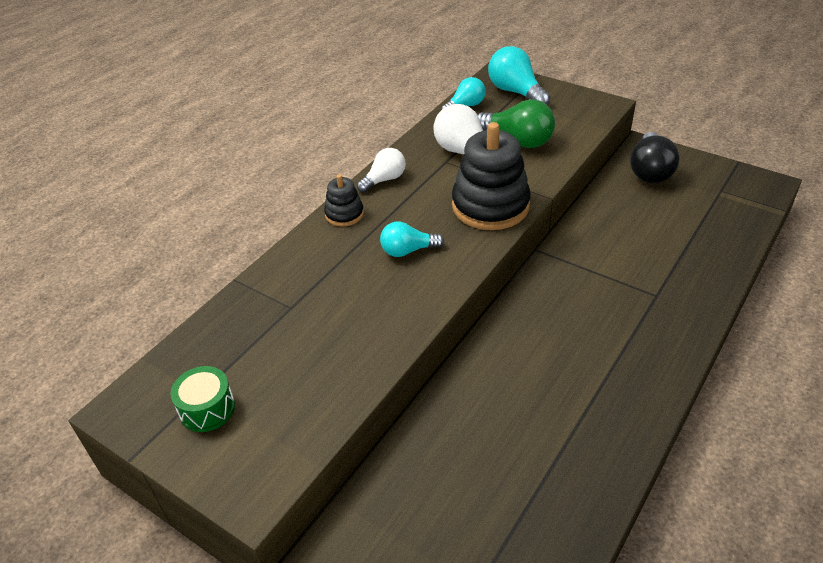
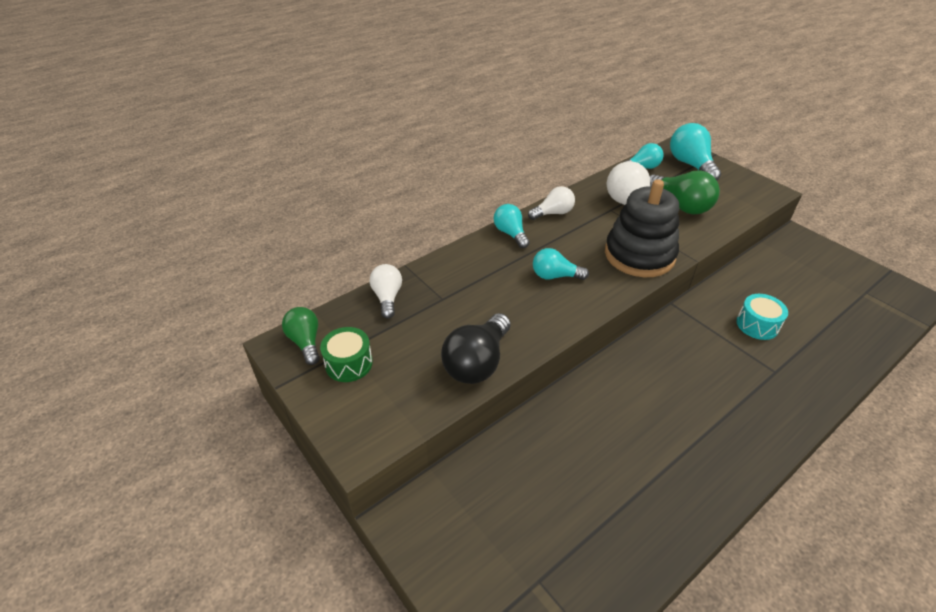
camera: 15 degrees right, 0 degrees up
(147, 398) = (305, 342): none -> green light bulb
(226, 322) = (387, 297): none -> white light bulb
(344, 214) = (510, 234): black stacking toy -> turquoise light bulb
(627, 251) = (757, 325): none -> turquoise drum
(650, 171) = (799, 259): black light bulb -> black light bulb (477, 362)

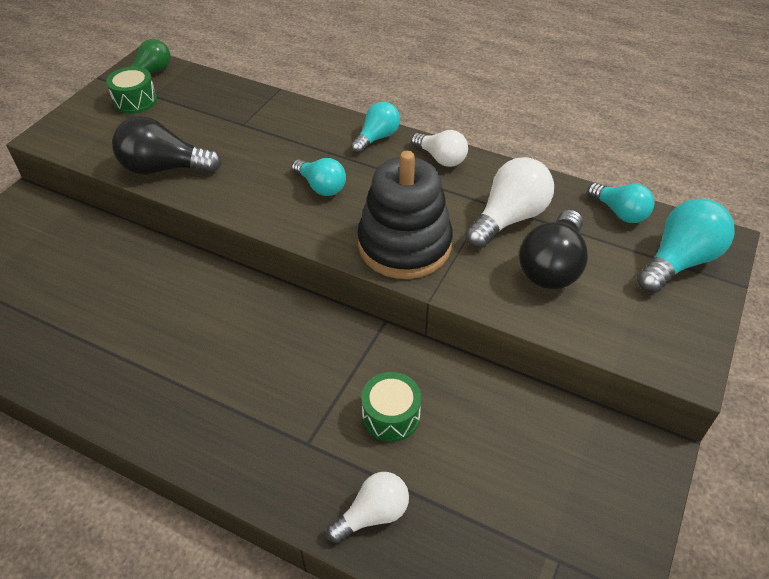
camera: 65 degrees right, 5 degrees up
(387, 297) = (227, 93): white light bulb -> white light bulb (373, 514)
(555, 276) = (321, 186): turquoise light bulb -> turquoise light bulb turned 150 degrees clockwise
(680, 205) = (552, 266): green light bulb -> black light bulb
(757, 325) = (391, 416): turquoise drum -> green drum

